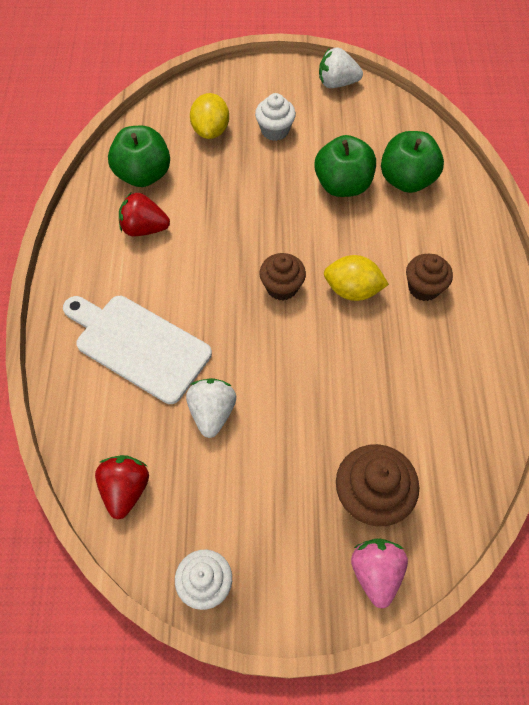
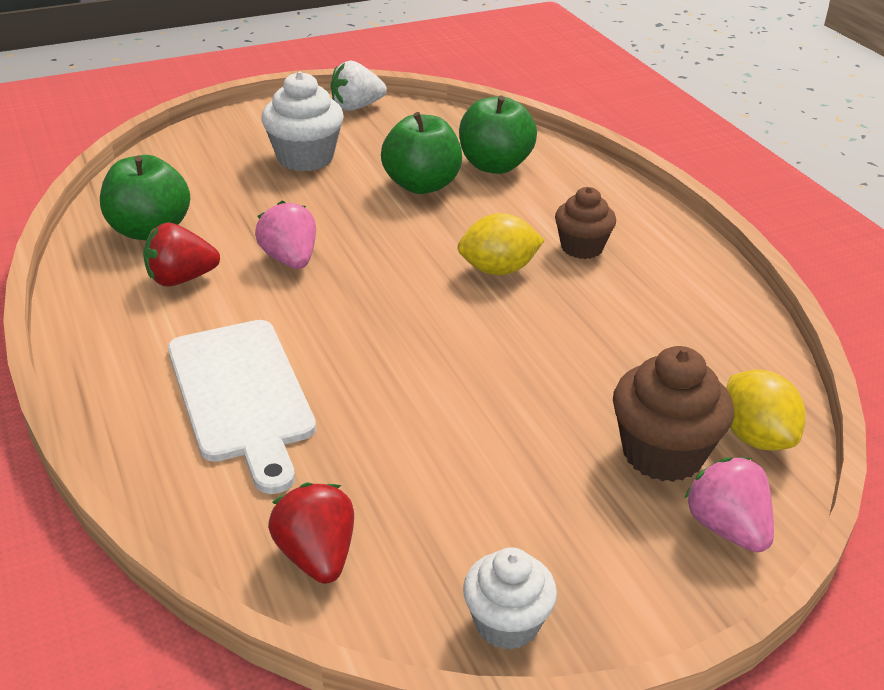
camera: 25 degrees left, 25 degrees down
(138, 346) = (242, 395): white cutting board -> white cutting board turned 120 degrees counterclockwise
(211, 130) = (220, 174): yellow lemon -> yellow lemon (755, 437)
(212, 412) = (393, 433): white strawberry -> none
(219, 232) = (290, 259): none -> pink strawberry
(275, 130) = (305, 158): white cupcake -> white cupcake, size x1.50
(282, 287) = (407, 289): brown cupcake -> none

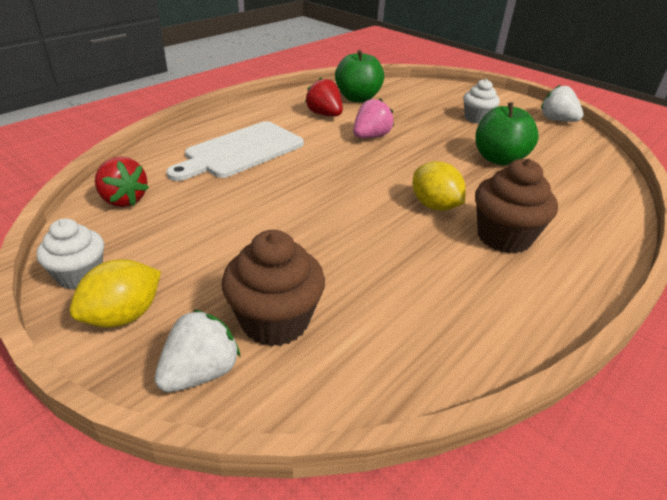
camera: 65 degrees right, 0 degrees up
(305, 158) = (476, 118): white cupcake -> white cupcake, size x0.67
(317, 556) = (123, 200): red strawberry -> red strawberry turned 90 degrees clockwise
(495, 165) = (562, 180): green apple -> none
(582, 247) = (504, 237): brown cupcake -> brown cupcake, size x1.50
(727, 528) = (201, 372): pink strawberry -> white strawberry
(755, 437) = (327, 377): yellow lemon -> yellow lemon (123, 316)

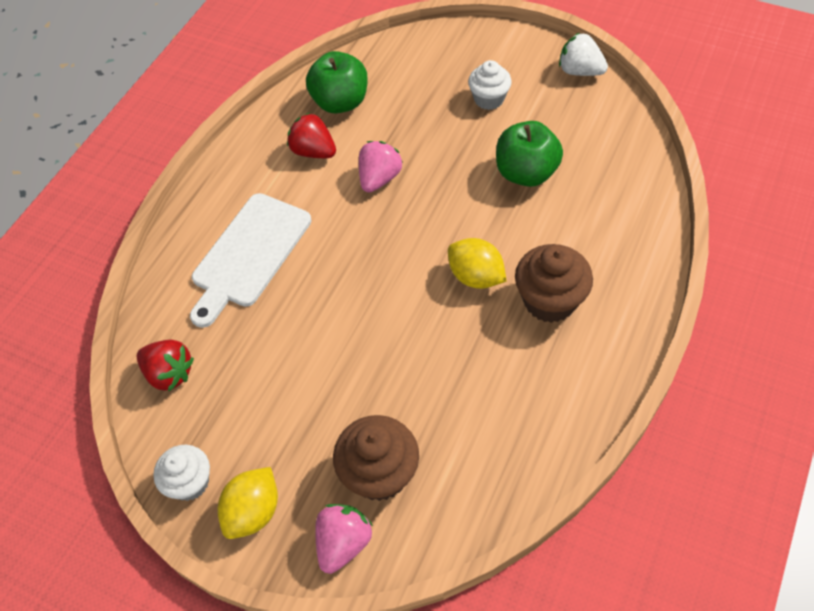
camera: 10 degrees left, 20 degrees up
(201, 372) = (343, 543): white strawberry -> pink strawberry

